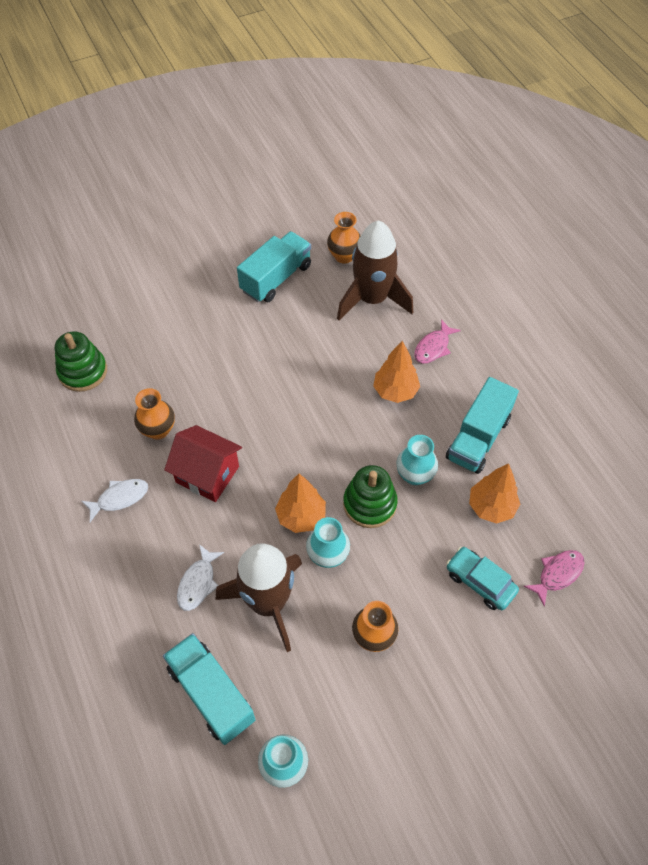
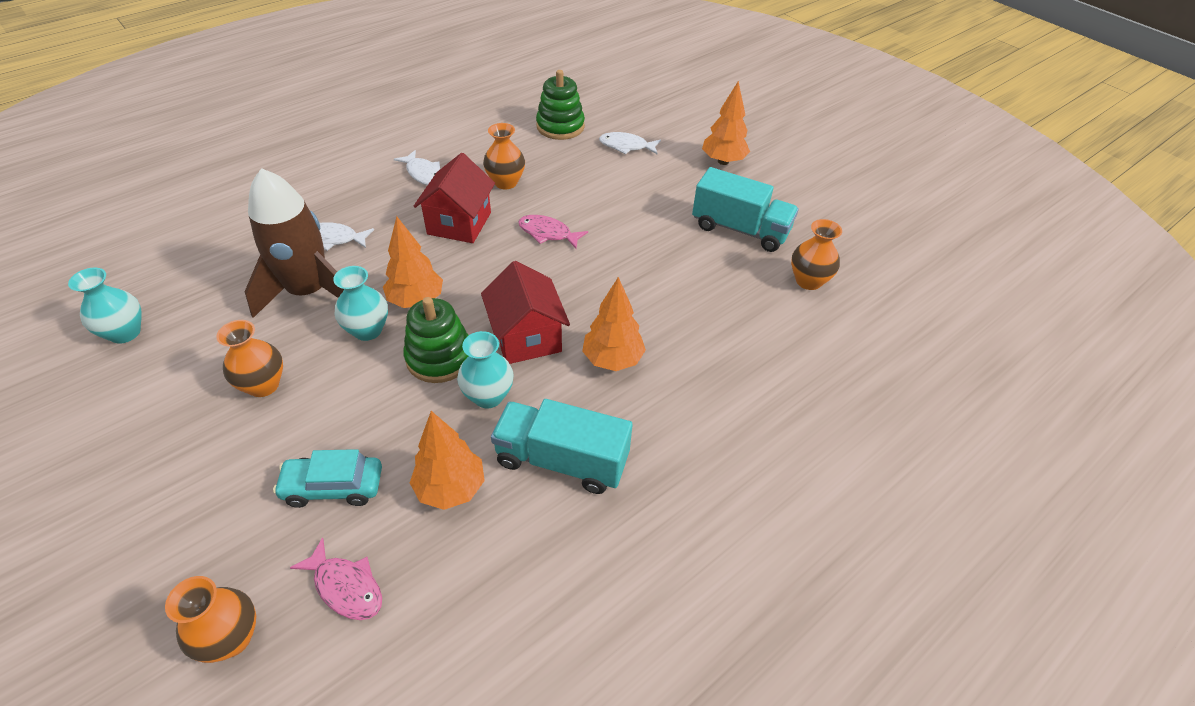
camera: 75 degrees right, 10 degrees down
(136, 326) = (626, 146): none -> white fish
(184, 264) = (723, 161): none -> orange tree
(211, 694) = (212, 268): turquoise truck -> none
(361, 442) = (526, 337): none -> red house
(372, 299) = (752, 317): brown rocket -> none
(433, 347) = (700, 391): pink fish -> pink fish (548, 233)
(480, 582) = (333, 487): turquoise car -> turquoise car turned 120 degrees counterclockwise
(587, 643) = (231, 638): none -> orange vase

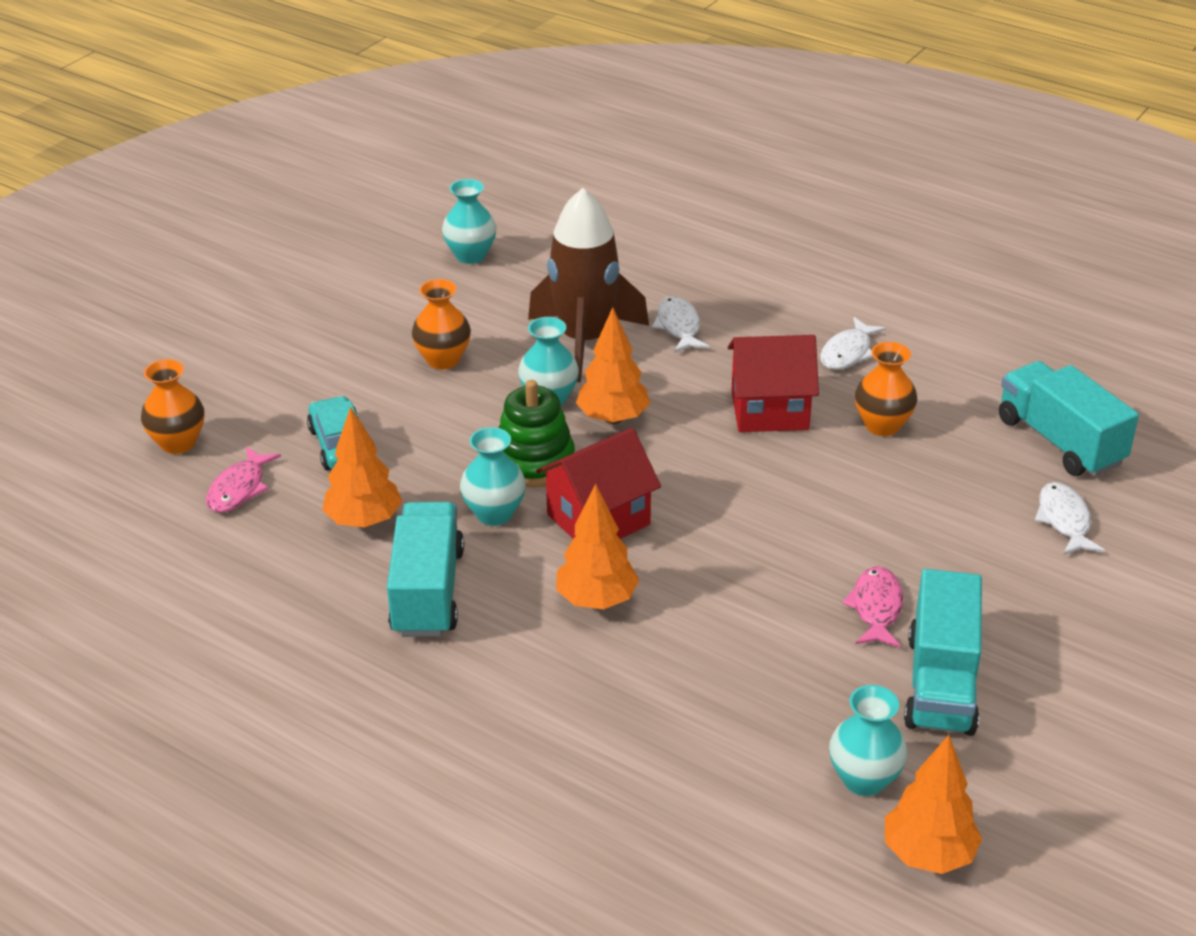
camera: 75 degrees right, 10 degrees down
(548, 233) = (800, 490): pink fish -> pink fish (876, 608)
(560, 126) = (1059, 441): green stacking toy -> turquoise truck
(723, 161) = (1113, 637): orange tree -> orange tree (928, 854)
(808, 281) = (864, 779): orange vase -> turquoise vase

